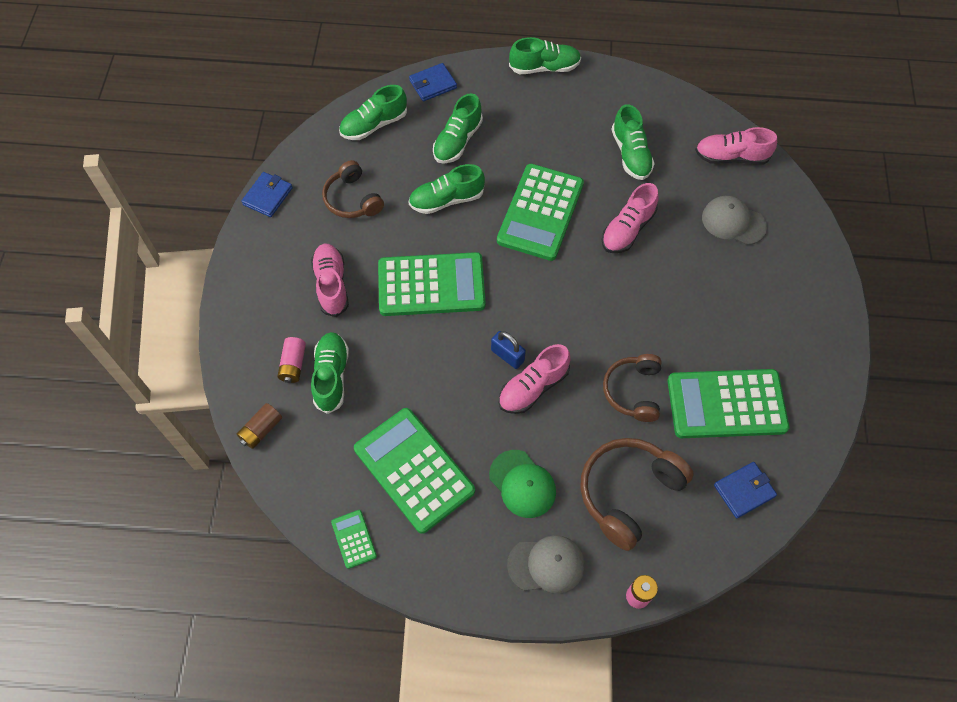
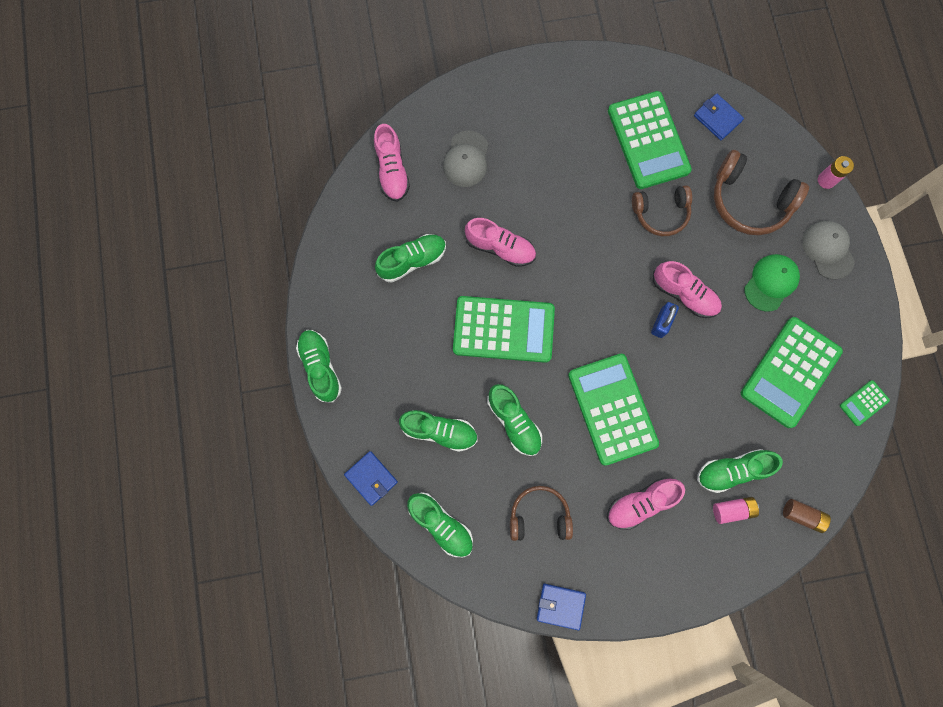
camera: 105 degrees left, 15 degrees up
(352, 199) = (539, 516): brown headphones -> brown headphones turned 135 degrees counterclockwise

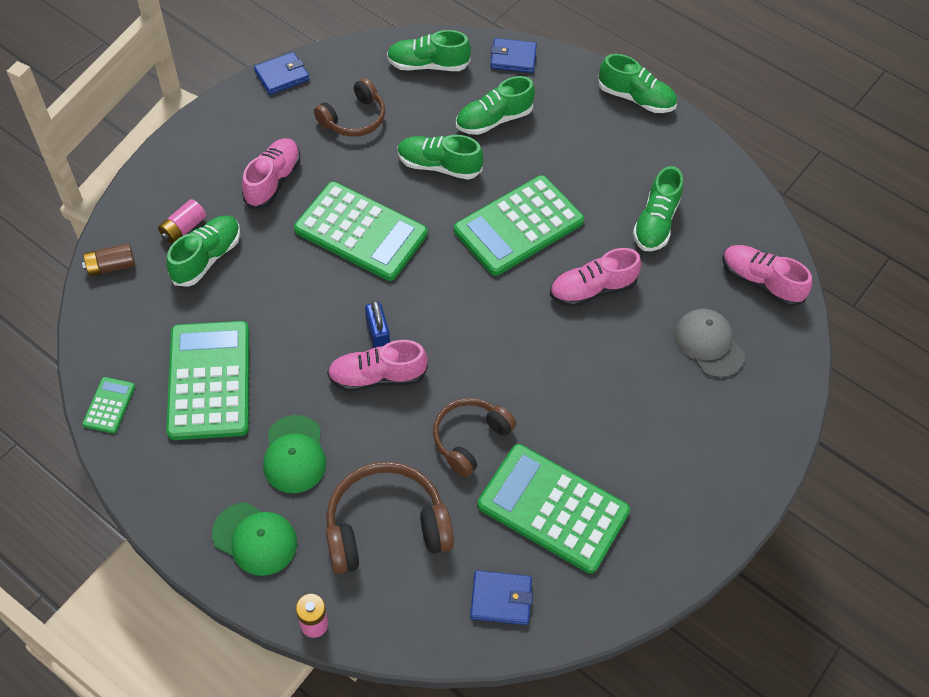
camera: 135 degrees right, 20 degrees down
(827, 250) = (255, 539): grey cap -> green cap

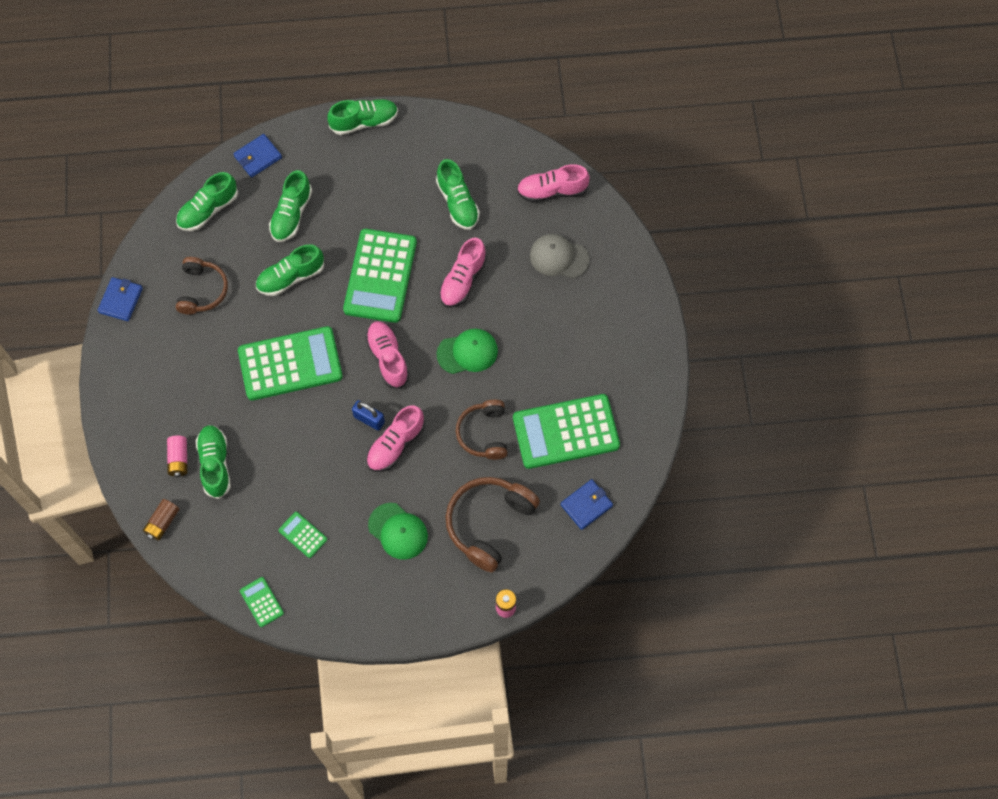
camera: 40 degrees left, 10 degrees up
(209, 380) = (303, 535): green calculator -> green calculator, size x0.44
(255, 539) = (427, 595): green cap -> green cap (467, 352)
(273, 181) = (198, 378): pink shoe -> pink shoe (388, 358)

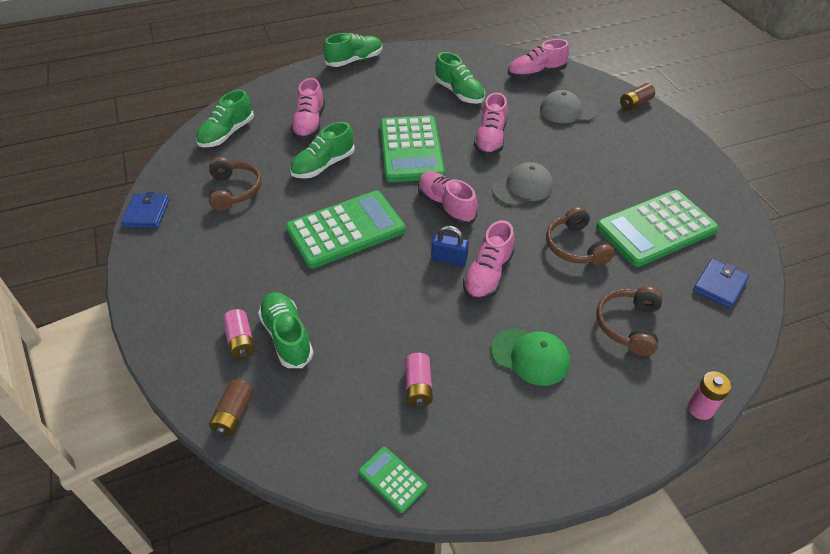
camera: 15 degrees left, 20 degrees down
(258, 157) = (266, 94): blue wallet -> none
(291, 214) = (309, 124): green shoe -> pink shoe
(303, 535) = (418, 386): green calculator -> pink battery
(467, 352) = (523, 187): green cap -> grey cap
(489, 523) = (628, 325): brown headphones -> brown headphones, size x0.67
(634, 264) = (635, 104): none -> brown battery

